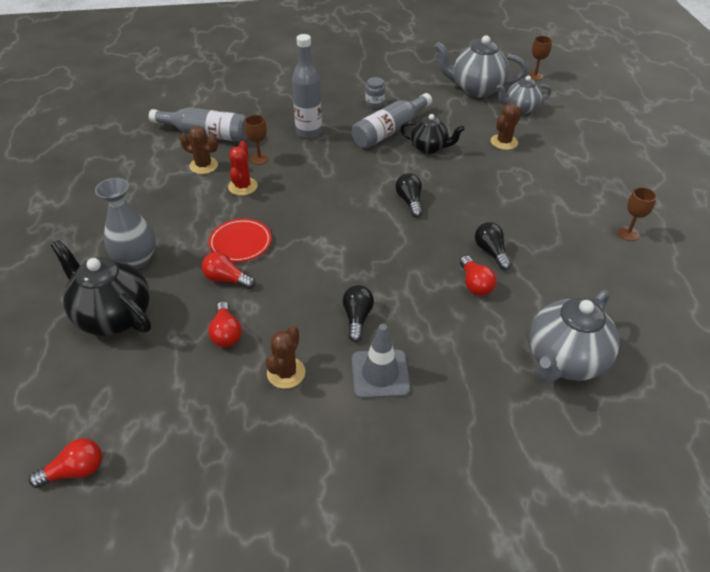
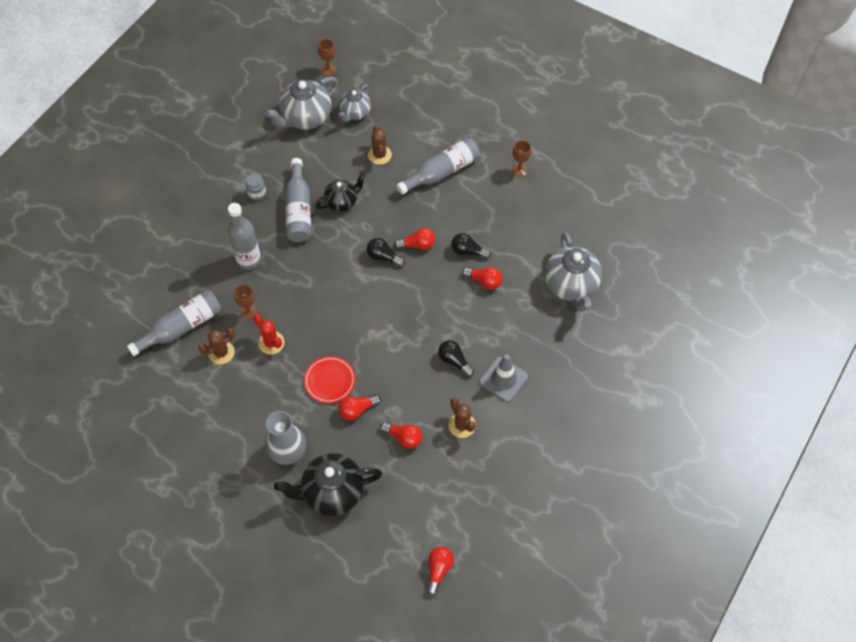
camera: 50 degrees left, 15 degrees up
(451, 215) = (417, 245): none -> red light bulb
(544, 185) = (441, 172): none -> grey bottle

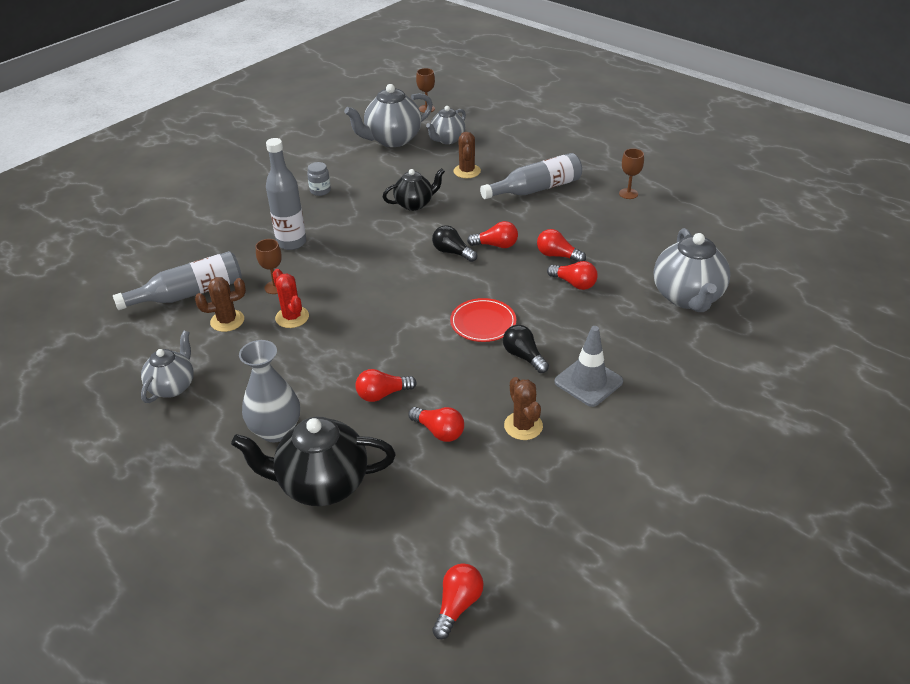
camera: 10 degrees right, 20 degrees down
(200, 422) = (173, 386): none -> grey teapot
(299, 209) = (363, 206): grey bottle -> none
(330, 381) = (354, 361): red plate -> red plate (483, 323)
(468, 251) = (557, 255): black light bulb -> red light bulb

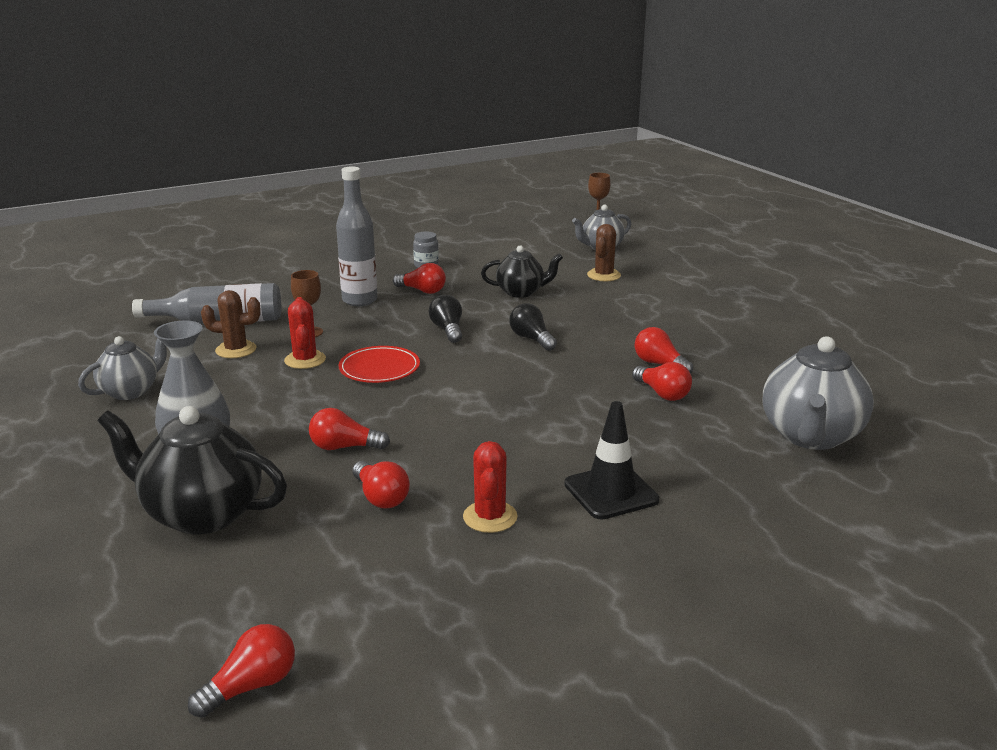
camera: 20 degrees right, 15 degrees down
(392, 140) = (539, 239): grey teapot -> none
(483, 323) = (518, 407): red plate -> red plate (379, 368)
(496, 245) = (589, 342): red light bulb -> red light bulb (422, 291)
(523, 356) = (544, 449): black light bulb -> black light bulb (448, 330)
(523, 426) = (490, 517): brown cactus -> red cactus
(535, 189) = (676, 302): grey bottle -> none
(588, 382) = (611, 492): grey traffic cone -> black traffic cone
(628, 194) = (794, 325): brown goblet -> none

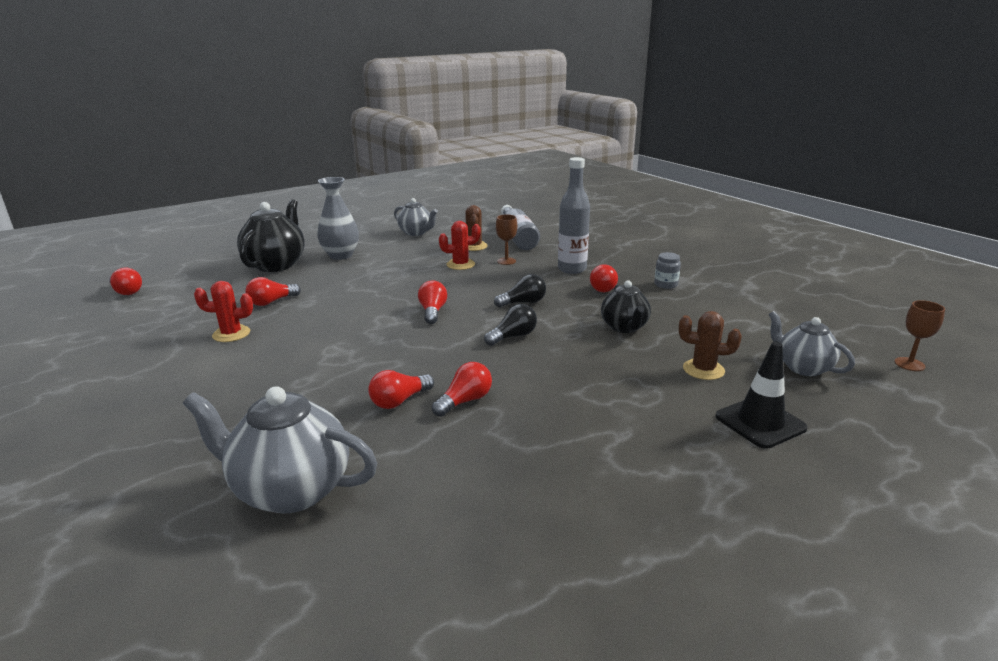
camera: 85 degrees right, 0 degrees up
(344, 447) = (336, 287): red light bulb -> red light bulb (432, 312)
(379, 368) = (449, 286): red plate -> none
(611, 492) = (239, 375): black traffic cone -> black traffic cone (760, 422)

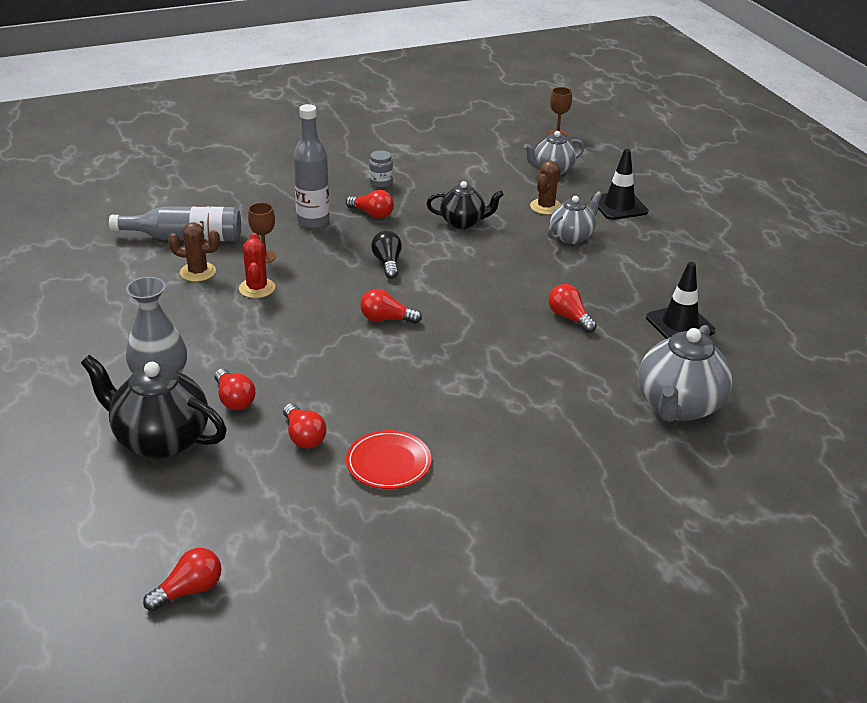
camera: 80 degrees left, 10 degrees up
(231, 334) = (388, 463): red cactus -> red plate
(399, 401) = (563, 350): red light bulb -> red light bulb (234, 399)
(416, 233) = (107, 311): grey teapot -> grey teapot (572, 236)
(476, 487) = (680, 324): none -> black traffic cone
(513, 336) = (461, 280): black light bulb -> none

